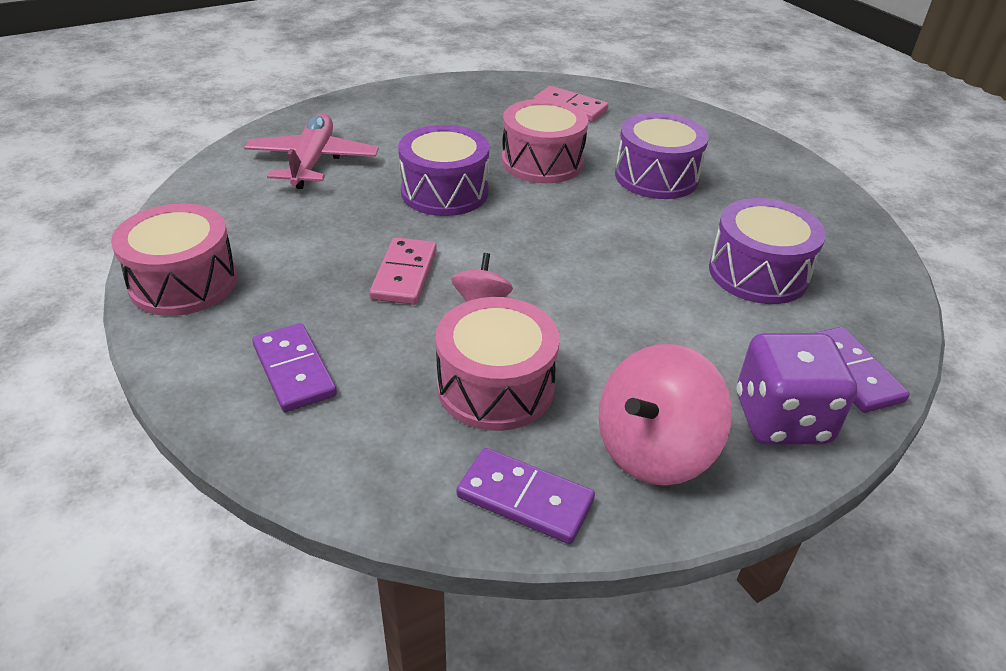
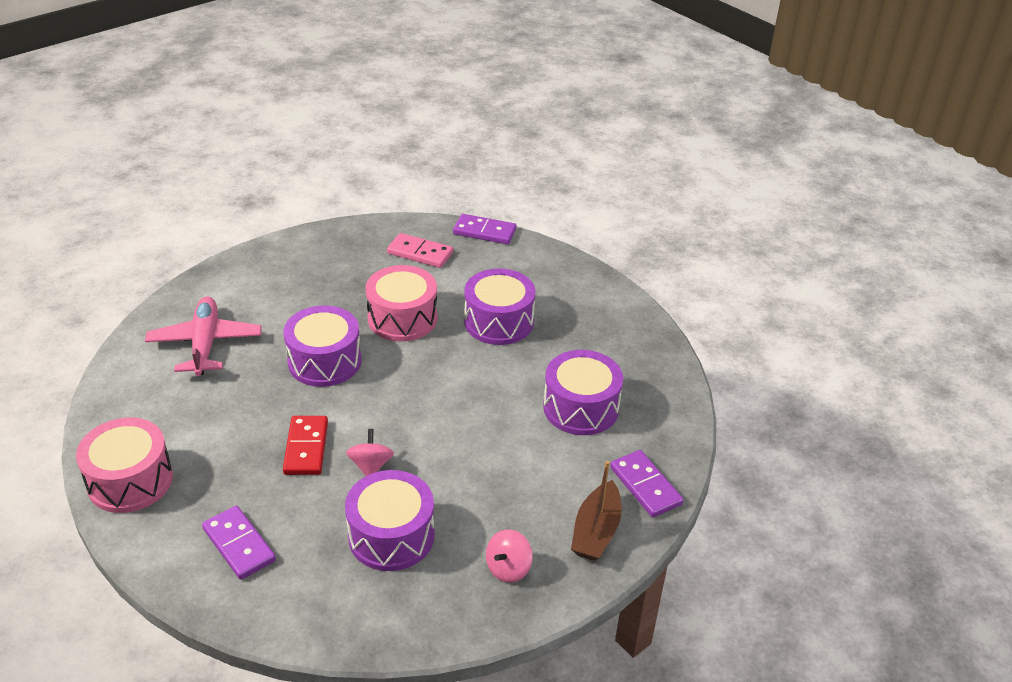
camera: 10 degrees left, 0 degrees up
(404, 274) = (306, 448): pink domino -> red domino
(495, 387) = (391, 536): pink drum -> purple drum
(525, 498) = (423, 617): purple domino -> purple domino (484, 232)
(654, 450) = (508, 568): pink spinning top -> pink spinning top, size x0.55
(781, 419) = (596, 531): purple dice -> brown boat

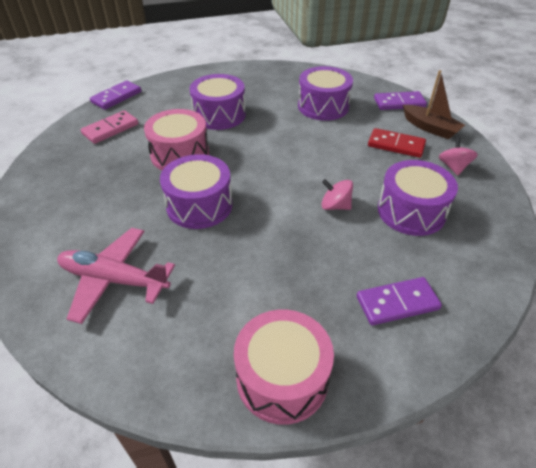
camera: 65 degrees left, 5 degrees up
(306, 448) = (298, 237): red domino -> red domino (396, 145)
(508, 568) = (453, 167): pink spinning top -> pink spinning top turned 150 degrees counterclockwise

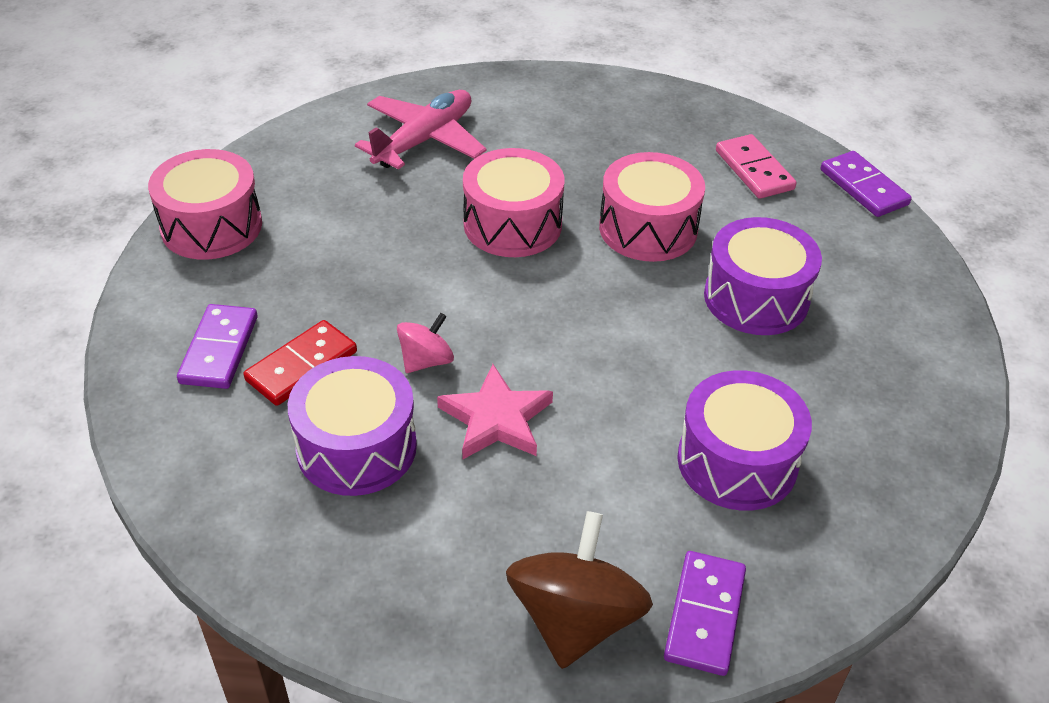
camera: 110 degrees right, 0 degrees up
(199, 205) = (512, 224): purple drum -> pink drum
(354, 171) = (496, 419): none -> pink star
(396, 145) = (542, 520): red domino -> red domino (302, 366)
(430, 128) = (575, 619): brown boat -> brown spinning top
(453, 167) = (426, 578): pink spinning top -> none

